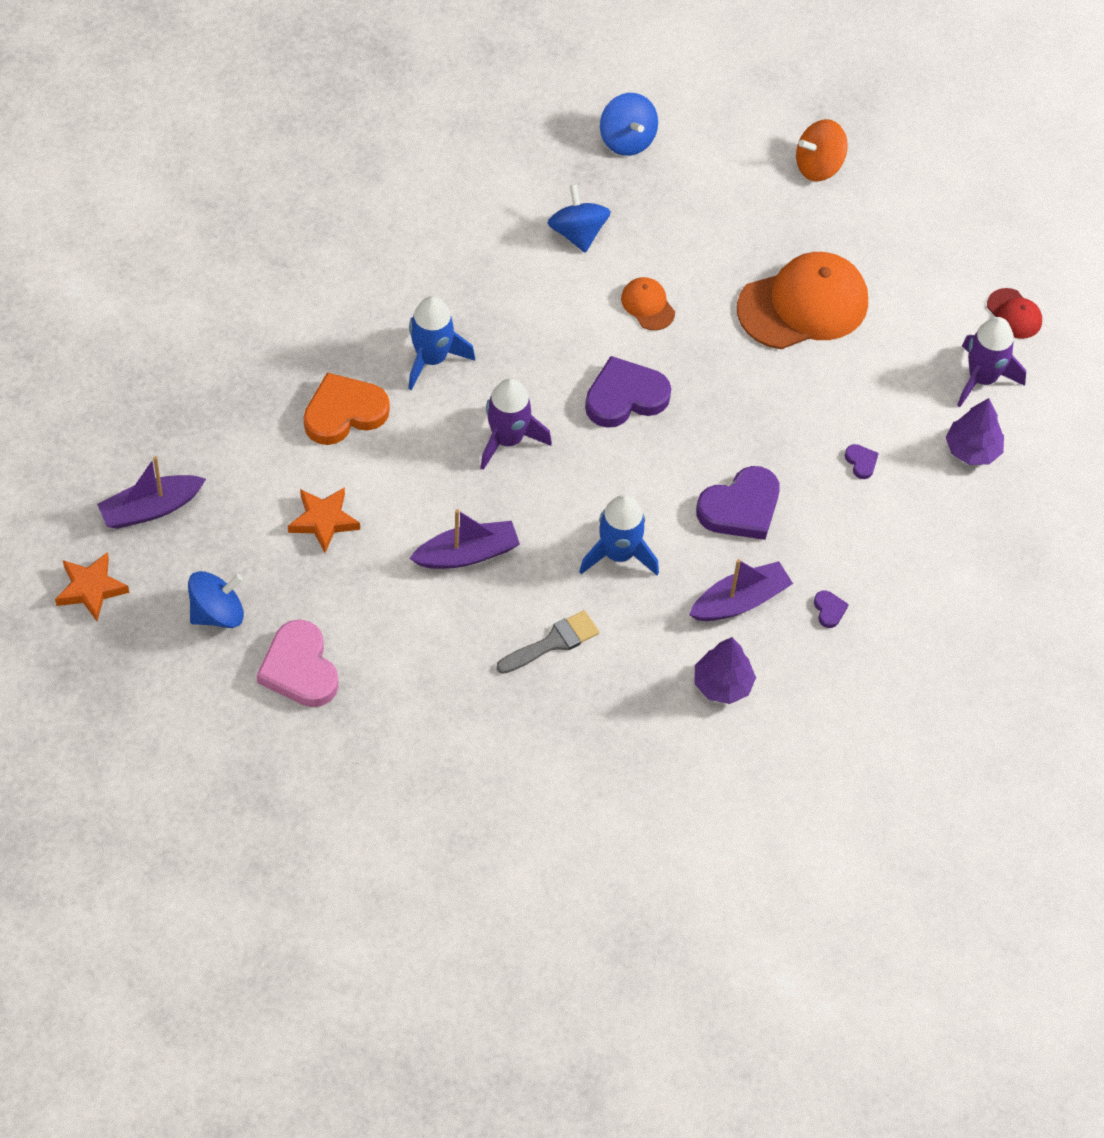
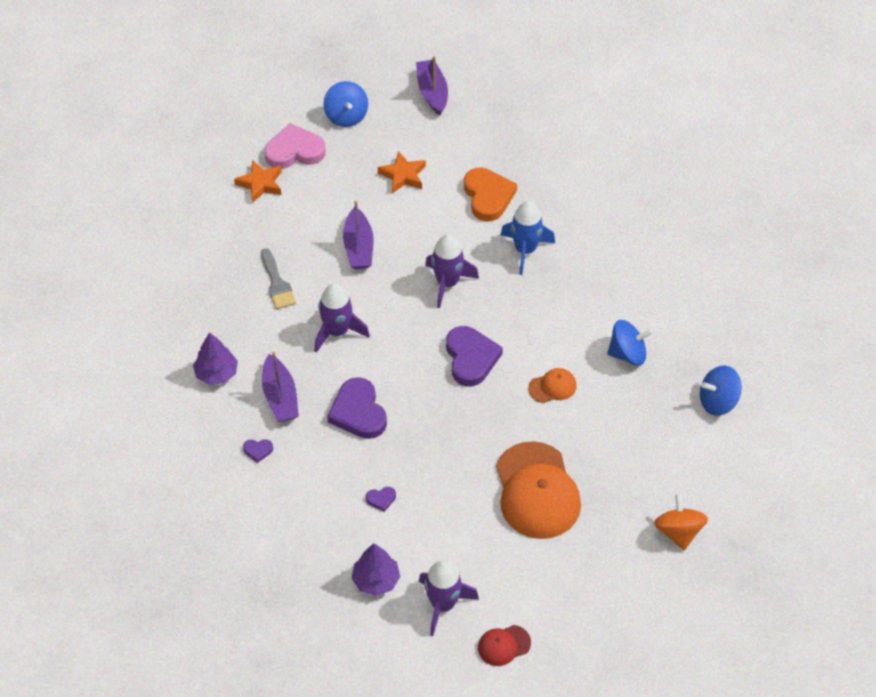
camera: 105 degrees right, 5 degrees down
(91, 589) = (379, 60): orange star -> orange star (260, 184)
(618, 554) = (337, 331): blue rocket -> purple rocket

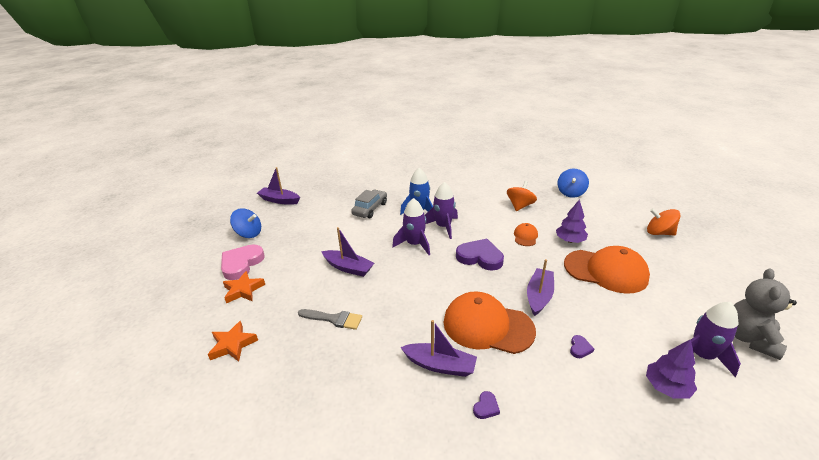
camera: 55 degrees left, 20 degrees down
(216, 373) = (382, 398): purple tree -> purple tree (570, 240)
(337, 331) = (406, 306): purple rocket -> purple rocket (443, 227)
(358, 412) = (487, 326): purple heart -> orange cap
(403, 175) = (318, 230): orange star -> orange star (232, 345)
(439, 440) = (539, 296): none -> purple boat
(488, 196) = (370, 209): orange heart -> grey car
(503, 645) = (749, 338): red cap -> grey teddy bear
(627, 354) = (520, 206): blue spinning top -> orange spinning top

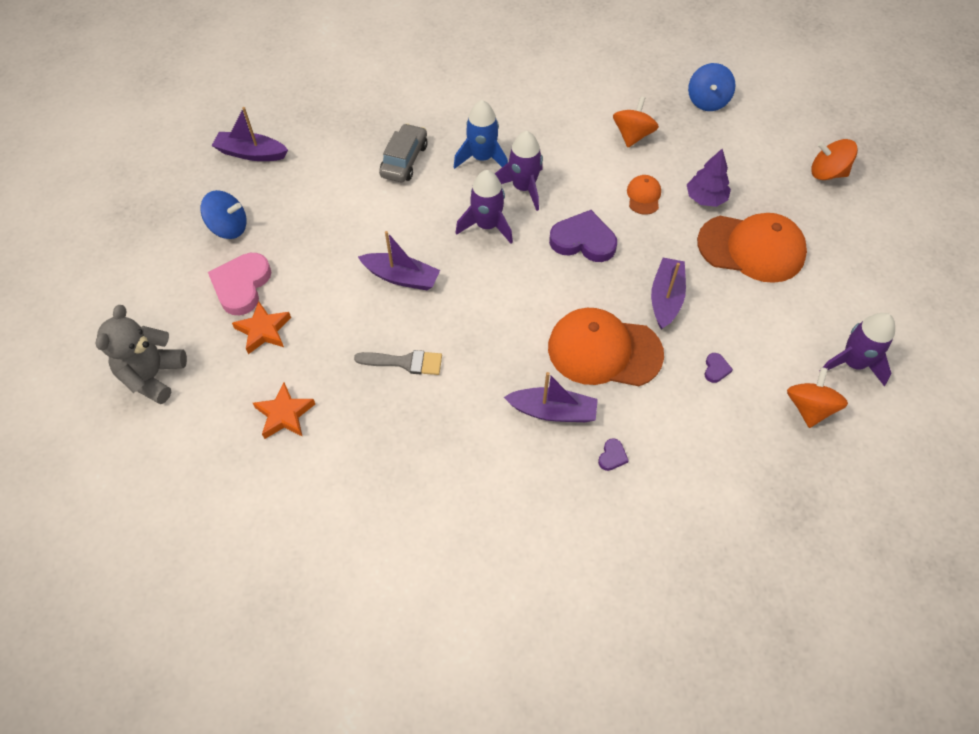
camera: 10 degrees left, 25 degrees up
(666, 387) = (809, 408): purple tree -> orange spinning top
(749, 338) = (910, 333): grey teddy bear -> grey teddy bear (153, 376)

